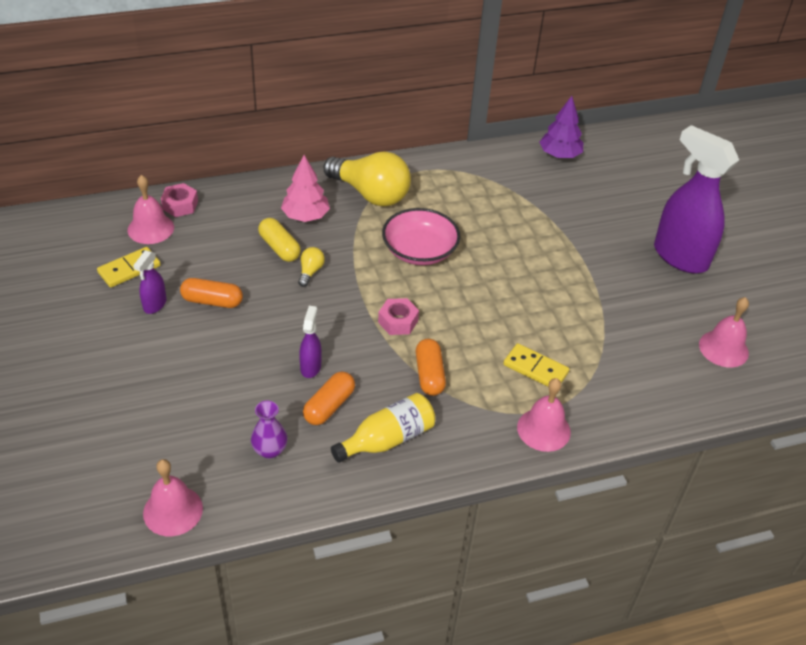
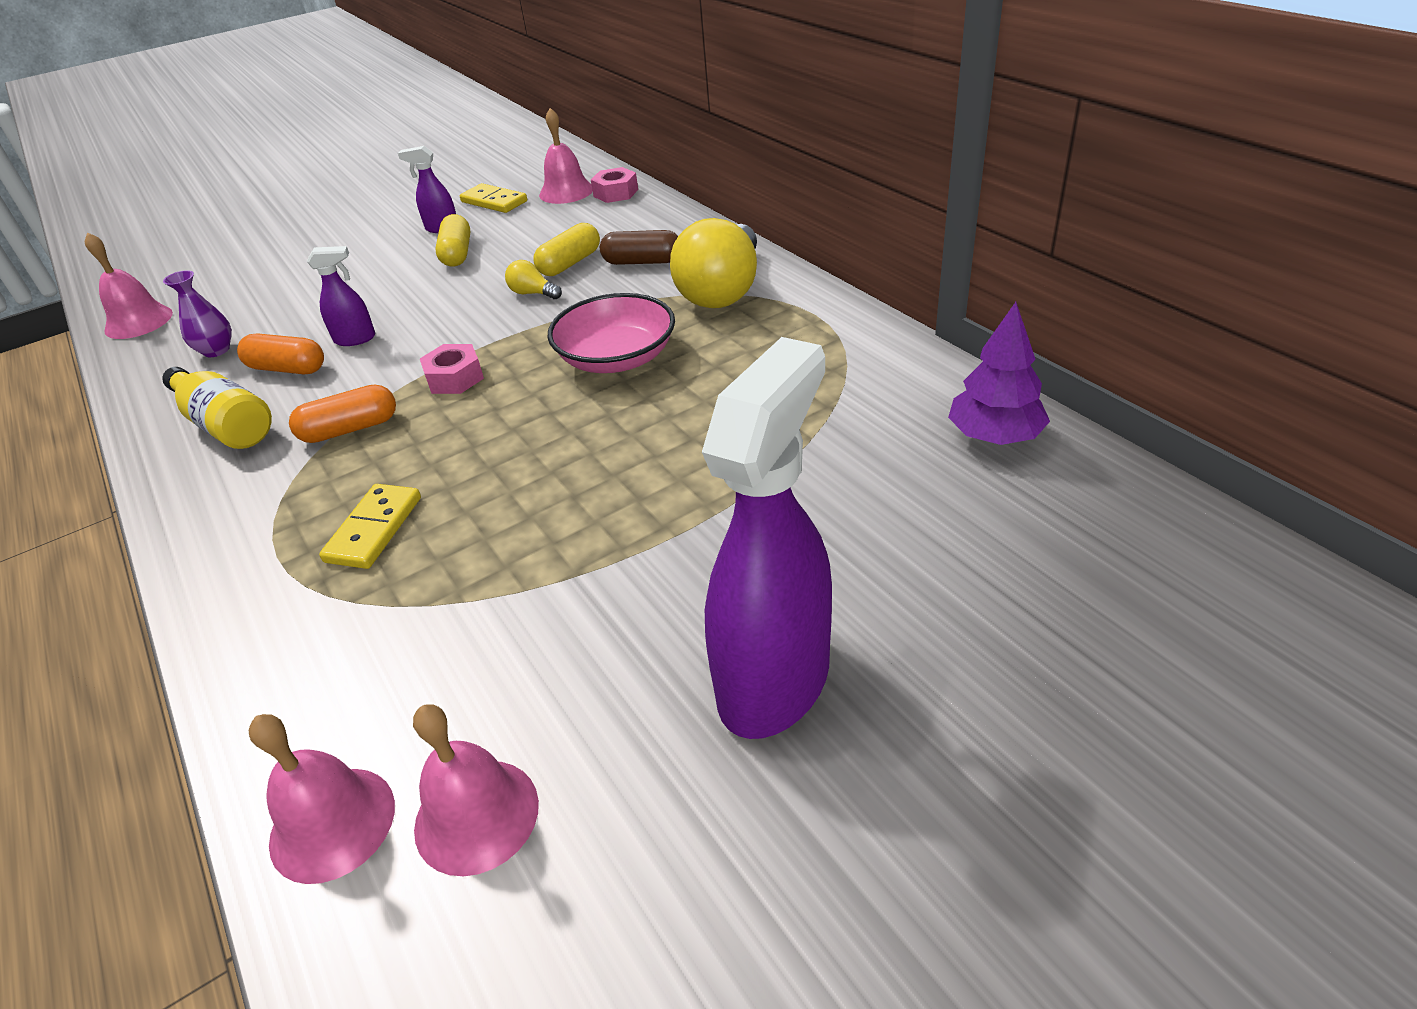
camera: 80 degrees right, 5 degrees down
(212, 301) = (457, 254): orange capsule -> yellow capsule
(305, 216) = (642, 262): pink tree -> brown capsule
(310, 272) = (533, 293): yellow light bulb -> yellow light bulb turned 150 degrees counterclockwise
(543, 429) = (234, 567): pink bell -> pink bell (332, 823)

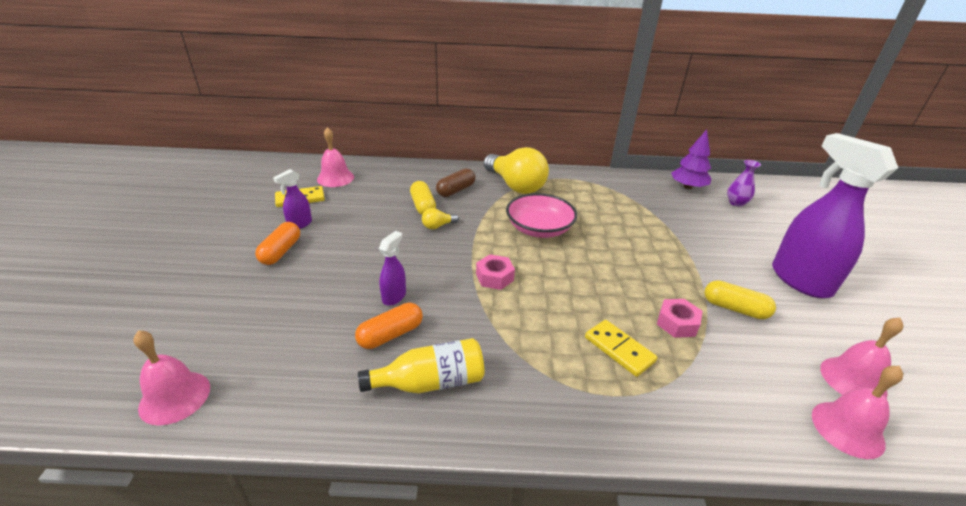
camera: 60 degrees left, 5 degrees down
(216, 350) = (308, 362): purple vase -> purple vase (736, 203)
(350, 429) = (504, 329): orange capsule -> orange capsule (281, 251)
(457, 254) = (345, 230): yellow capsule -> yellow capsule (734, 308)
(616, 193) = (367, 169): pink nut -> pink nut (677, 323)

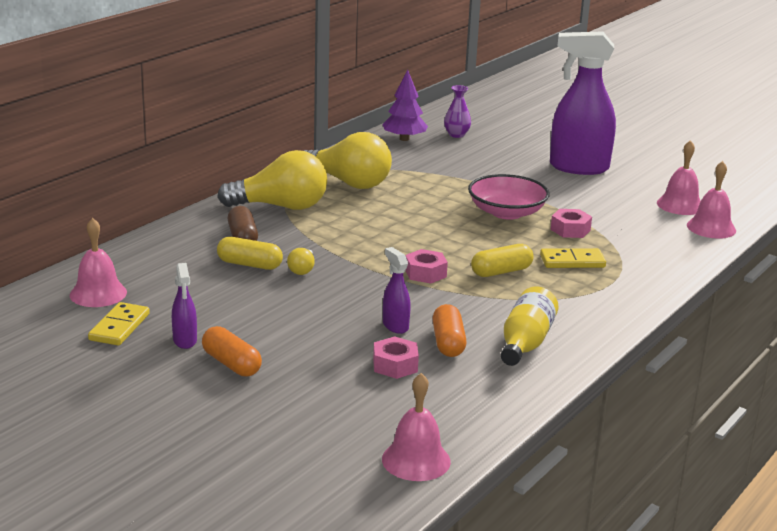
camera: 55 degrees left, 10 degrees down
(330, 321) = (395, 365): none -> pink nut
(539, 229) = (377, 227): pink bowl -> pink bowl (506, 212)
(586, 194) = (349, 183): none -> yellow light bulb
(734, 308) = (579, 204): yellow capsule -> yellow capsule (501, 272)

